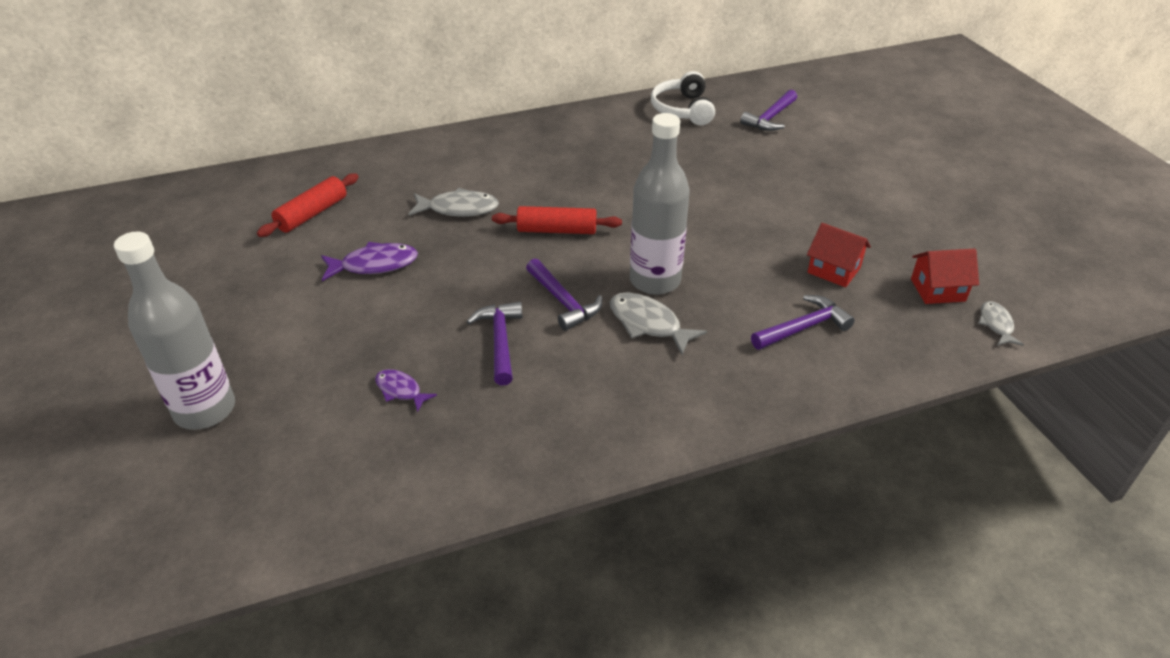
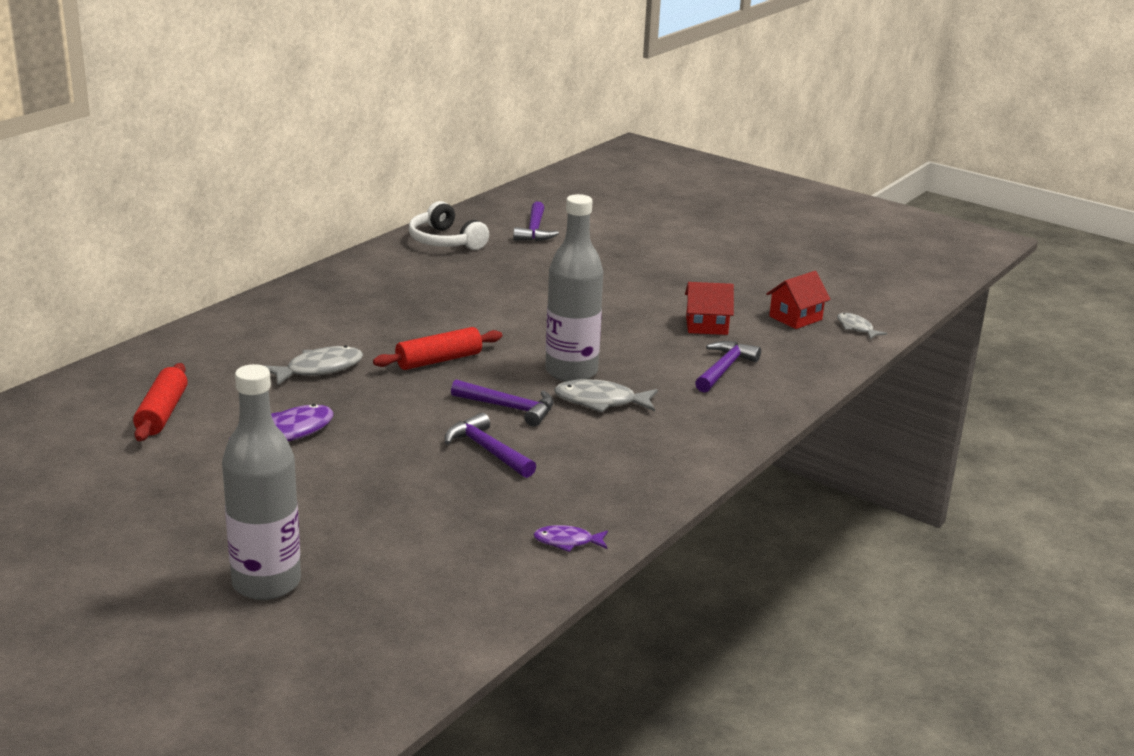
camera: 35 degrees left, 15 degrees down
(400, 390) = (440, 509): purple fish -> purple fish (567, 542)

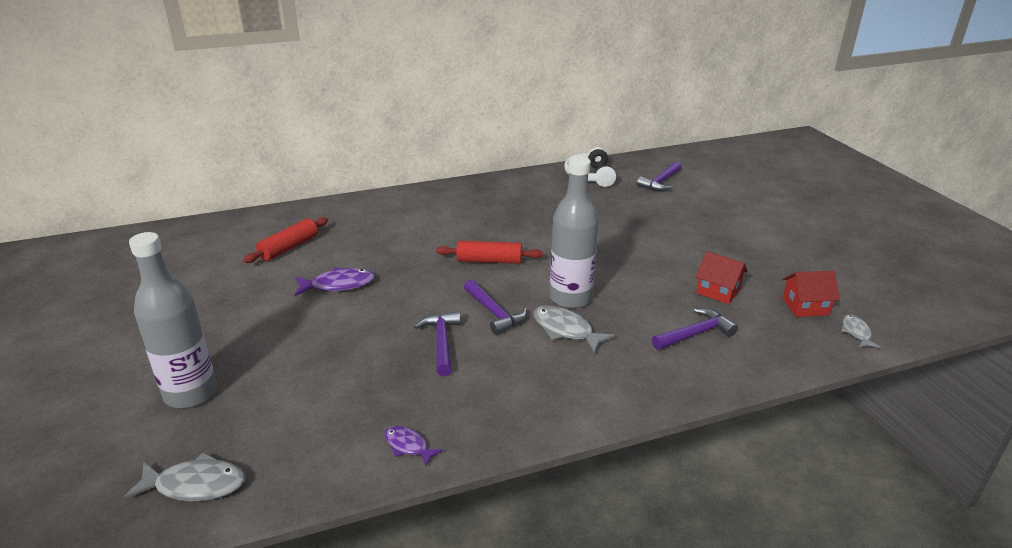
camera: 35 degrees right, 5 degrees up
(319, 369) = (409, 245): grey fish -> grey fish (195, 485)

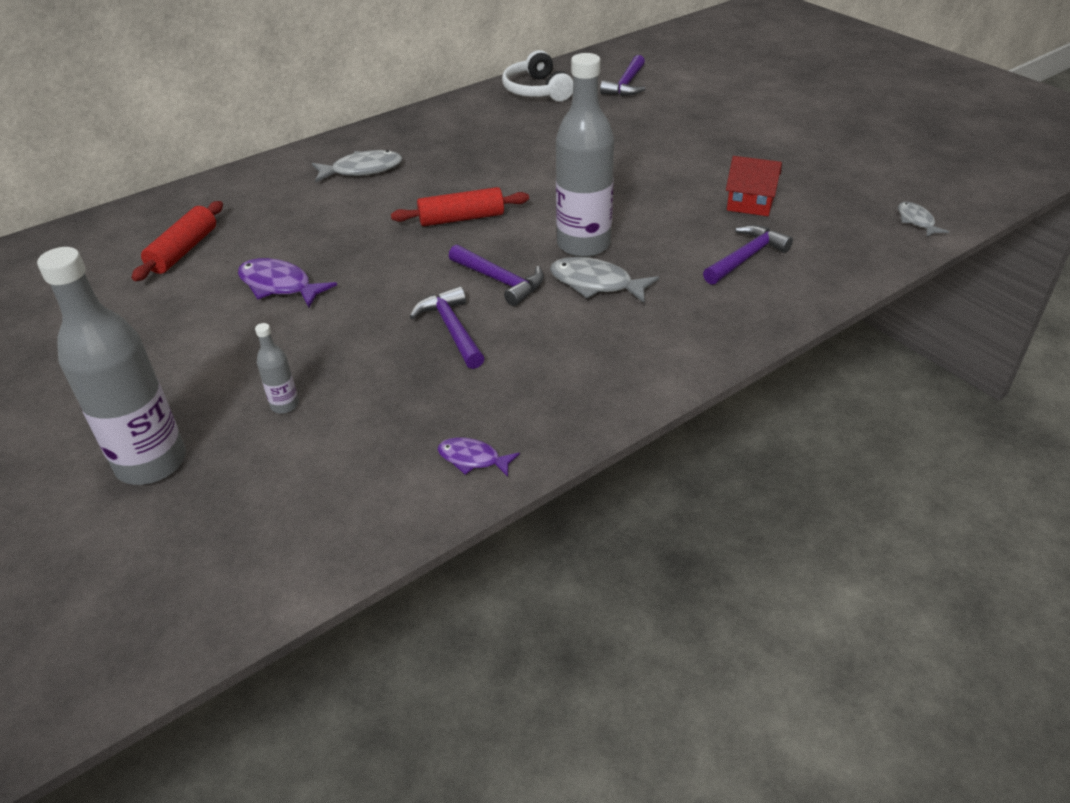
camera: 15 degrees left, 10 degrees up
(195, 485) = (224, 570): grey fish -> grey fish (362, 170)
(298, 373) = (285, 405): none -> grey bottle
(338, 285) = (279, 286): purple fish -> purple fish turned 120 degrees counterclockwise
(805, 306) = (852, 202): red house -> none

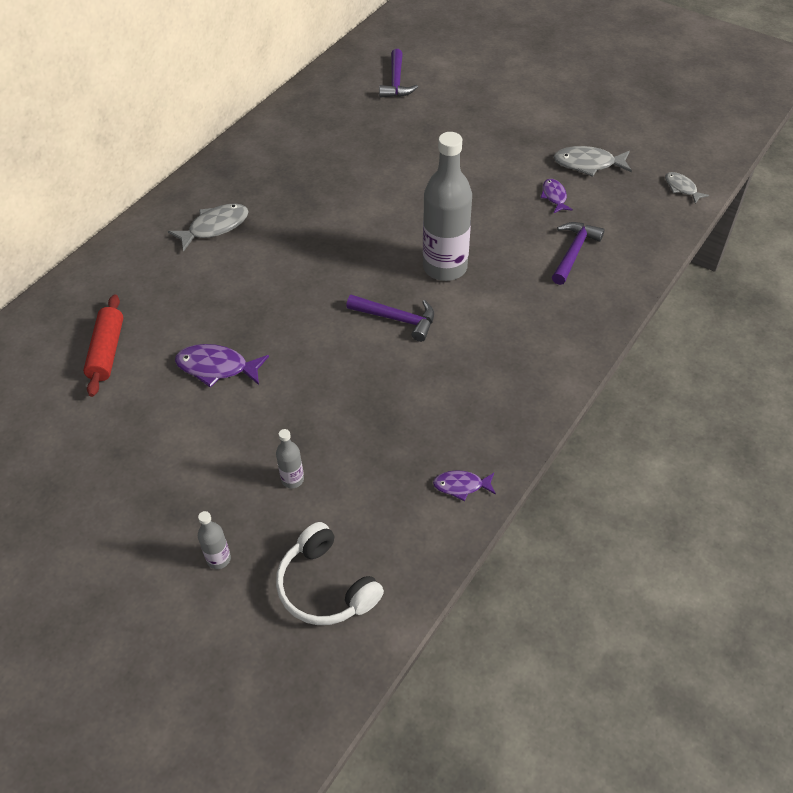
camera: 20 degrees left, 10 degrees up
(151, 463) = (218, 559): grey bottle -> grey bottle, size x0.43
(452, 329) = (384, 375): purple hammer -> none
(461, 218) = (331, 262): red rolling pin -> none
(537, 90) = (321, 103): white headphones -> white headphones (325, 587)
(596, 284) = (473, 304): grey fish -> grey fish (588, 164)
(750, 204) = (554, 196): red house -> purple fish

